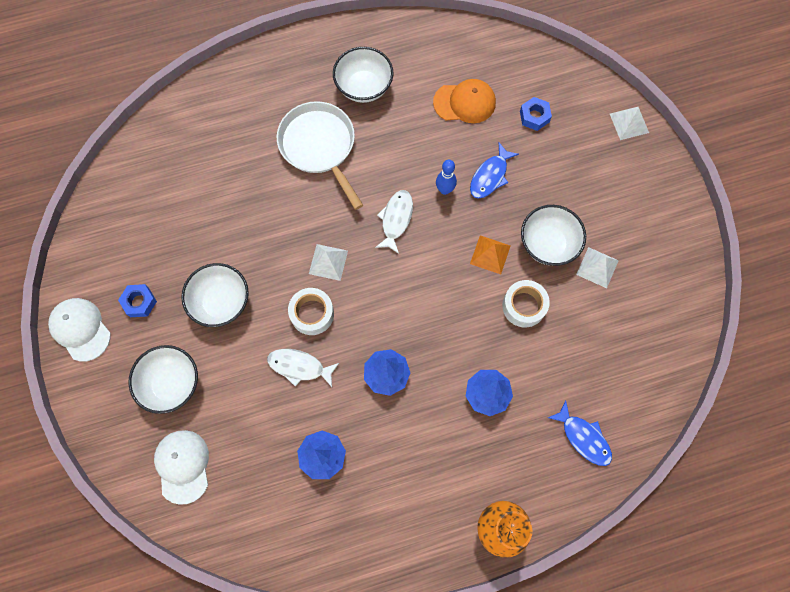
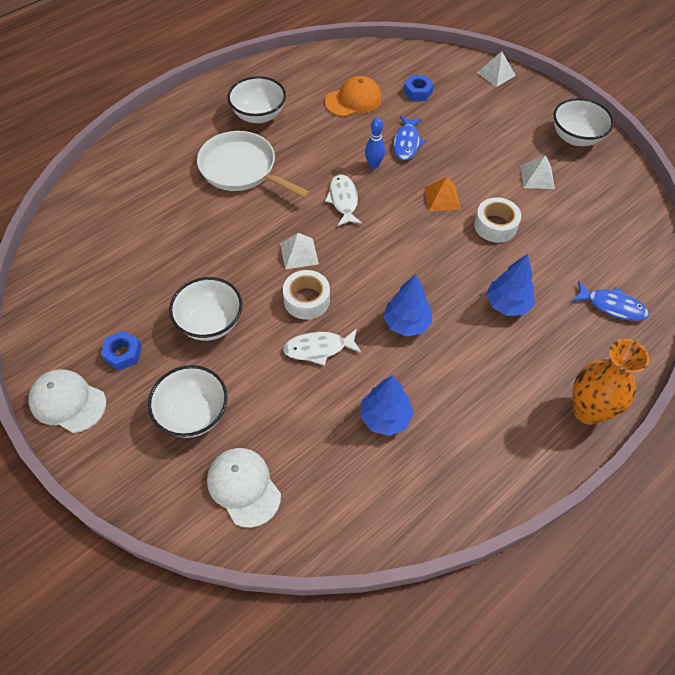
camera: 25 degrees left, 15 degrees down
(548, 244) = (486, 174): white bowl -> white bowl (575, 137)

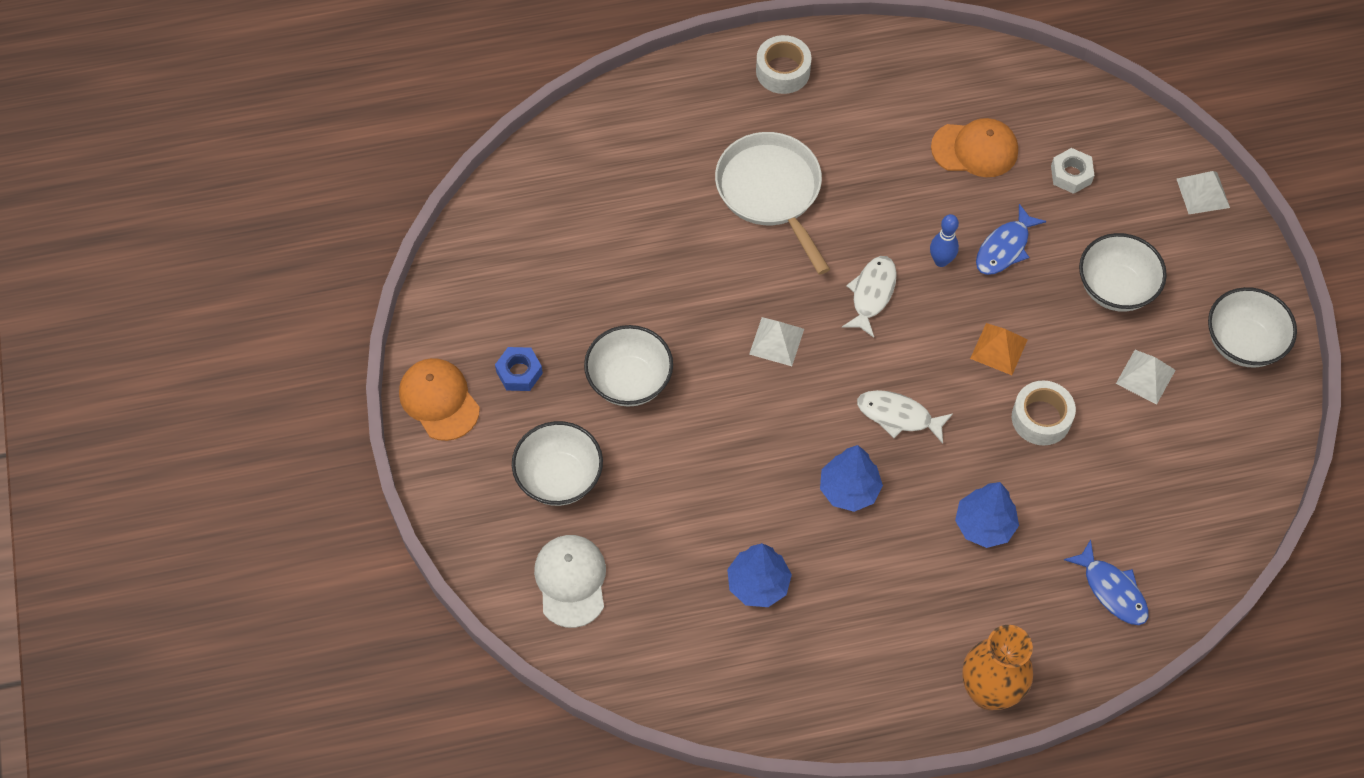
camera: 30 degrees right, 5 degrees up
(67, 402) = (439, 400): white cap -> orange cap
(259, 115) = (836, 119): white bowl -> white bowl (1115, 288)
(306, 300) = (752, 405): white tape -> white tape (783, 71)
(319, 348) = (732, 470): white fish -> white fish (898, 416)
(417, 92) = (1071, 175): blue nut -> white nut

